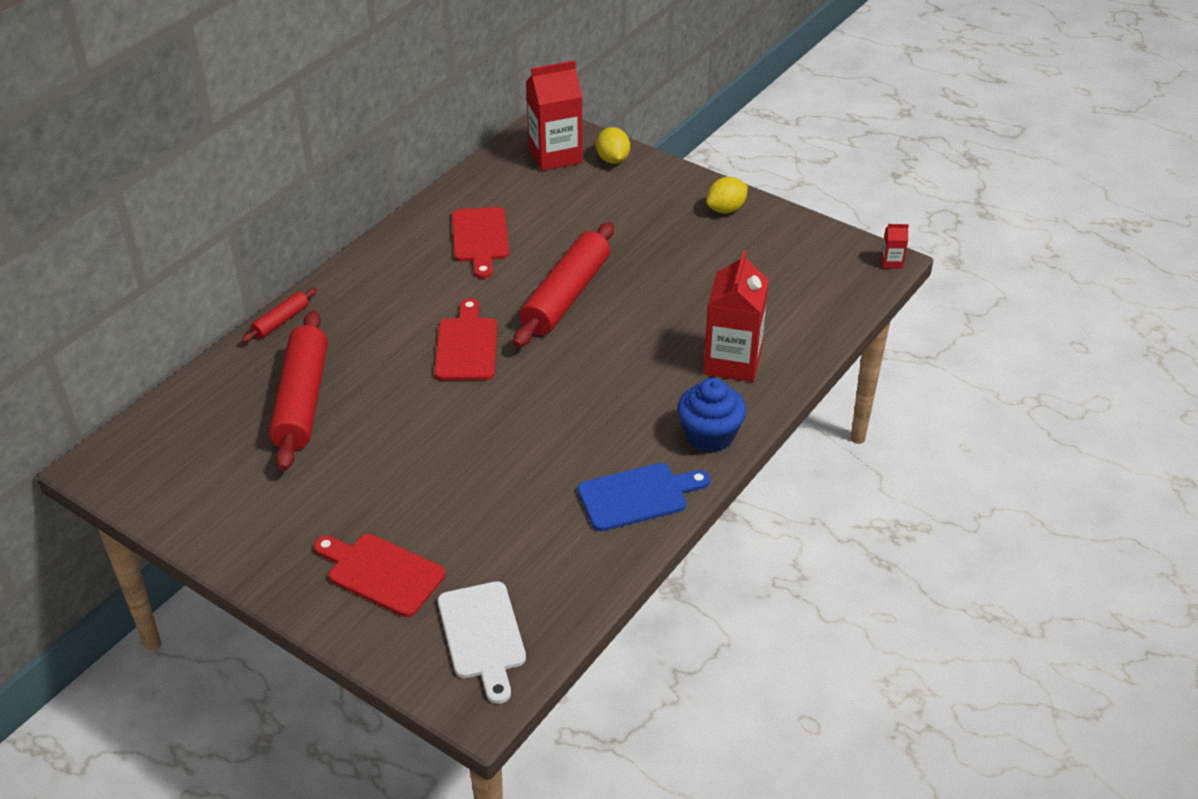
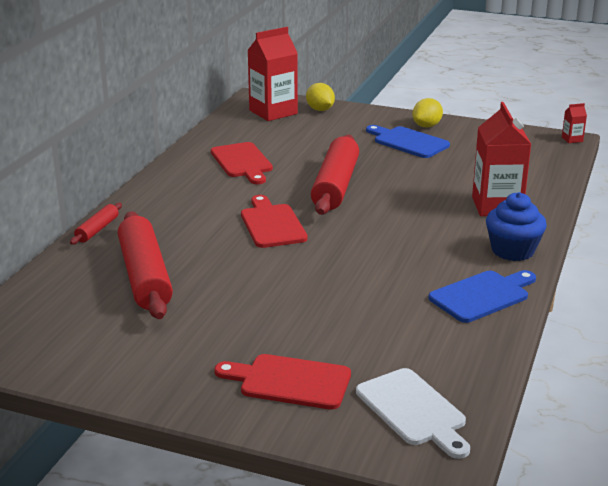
camera: 15 degrees left, 15 degrees down
(688, 235) = (408, 142): none -> blue cutting board

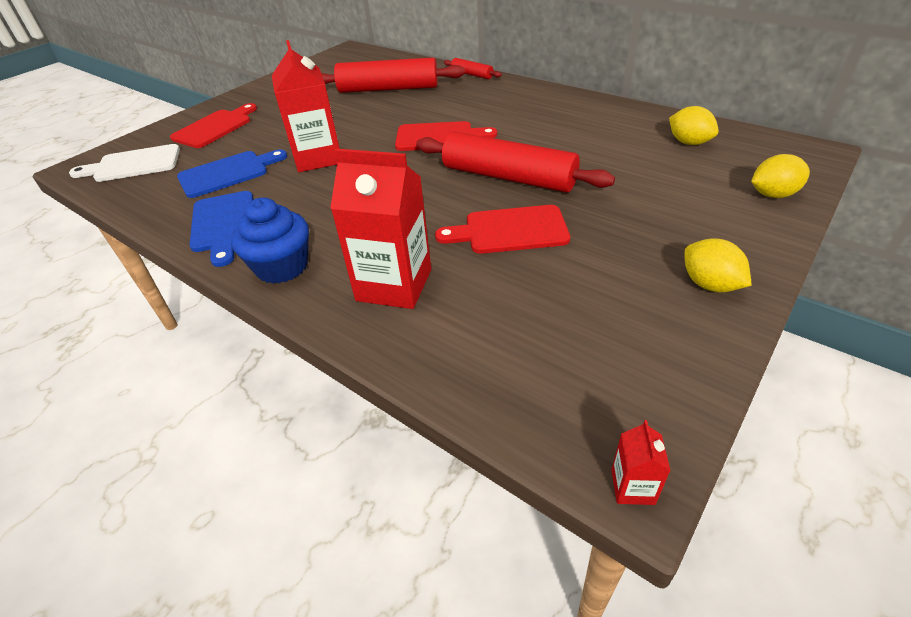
camera: 110 degrees right, 15 degrees up
(242, 162) = (589, 132): red cutting board -> red cutting board (510, 230)
(252, 129) = (688, 142): none -> yellow lemon
(273, 112) = (755, 159): red carton -> red carton (318, 158)
(408, 142) = (637, 252): blue cutting board -> blue cutting board (228, 173)

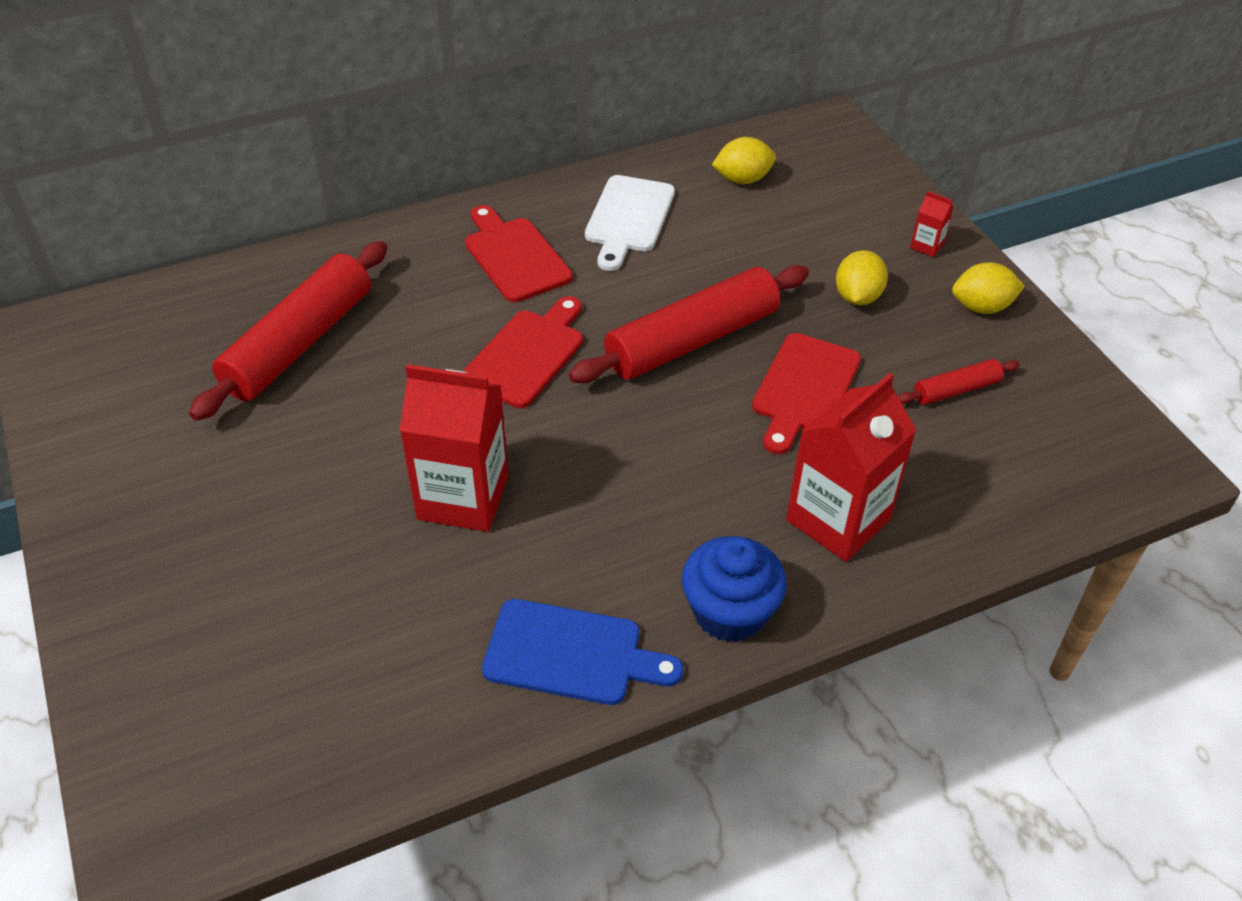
camera: 65 degrees left, 5 degrees up
(133, 164) = (234, 752): white cutting board -> white cutting board (628, 218)
(215, 127) = (197, 603): red cutting board -> red cutting board (514, 257)
(228, 173) = (407, 618): blue cutting board -> none
(472, 74) = (357, 241): red rolling pin -> red rolling pin (956, 390)
(632, 486) = (1170, 472): red carton -> red carton (926, 246)
(772, 194) = (881, 191): yellow lemon -> yellow lemon (857, 297)

